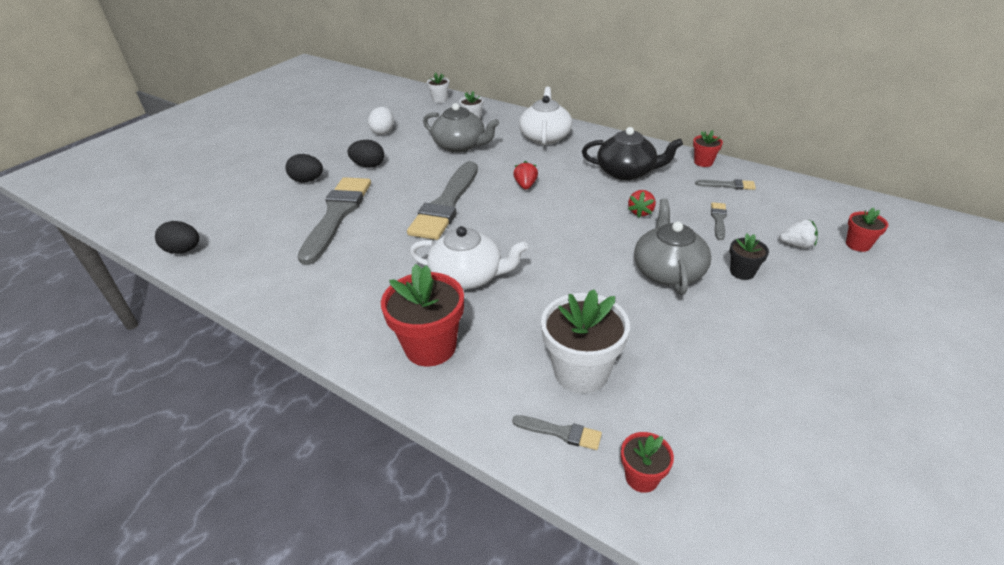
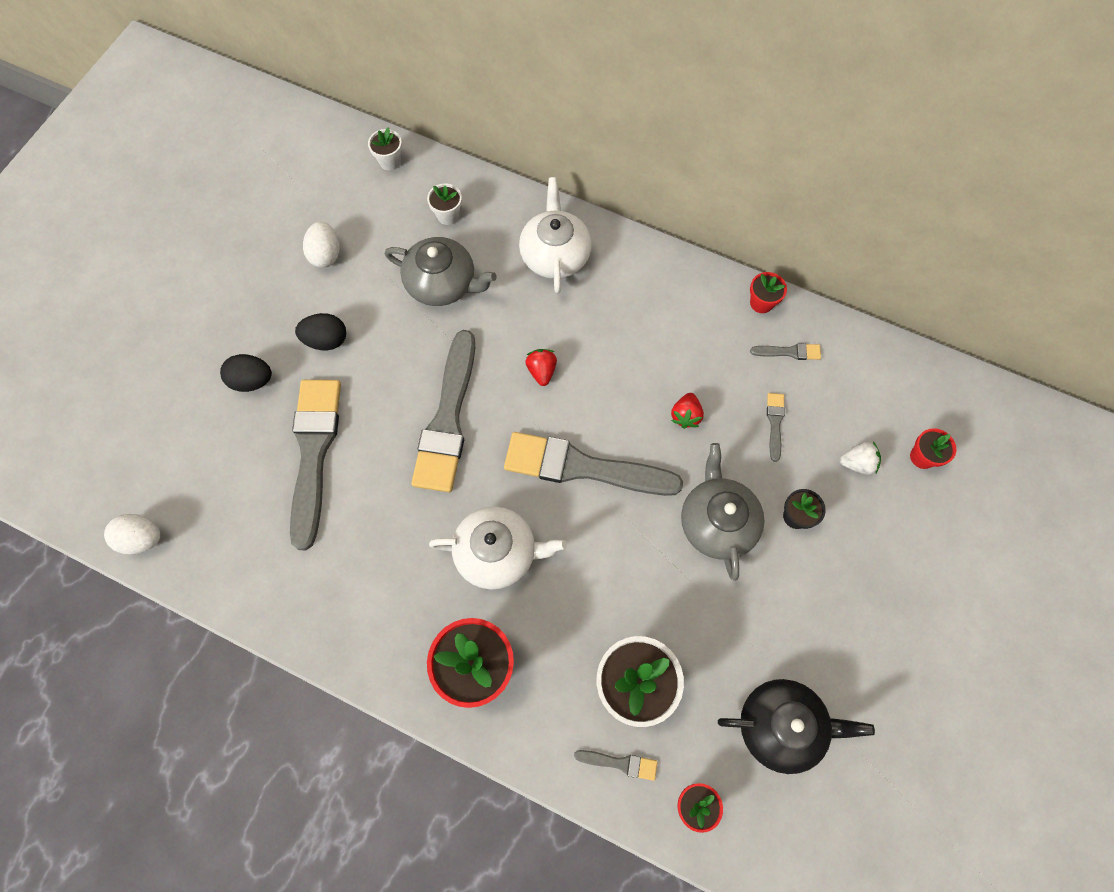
camera: 10 degrees left, 30 degrees up
(184, 250) = (142, 538): black egg -> white egg
(551, 234) = (583, 467): none -> grey brush
(627, 172) = (666, 331): black teapot -> black teapot (781, 726)

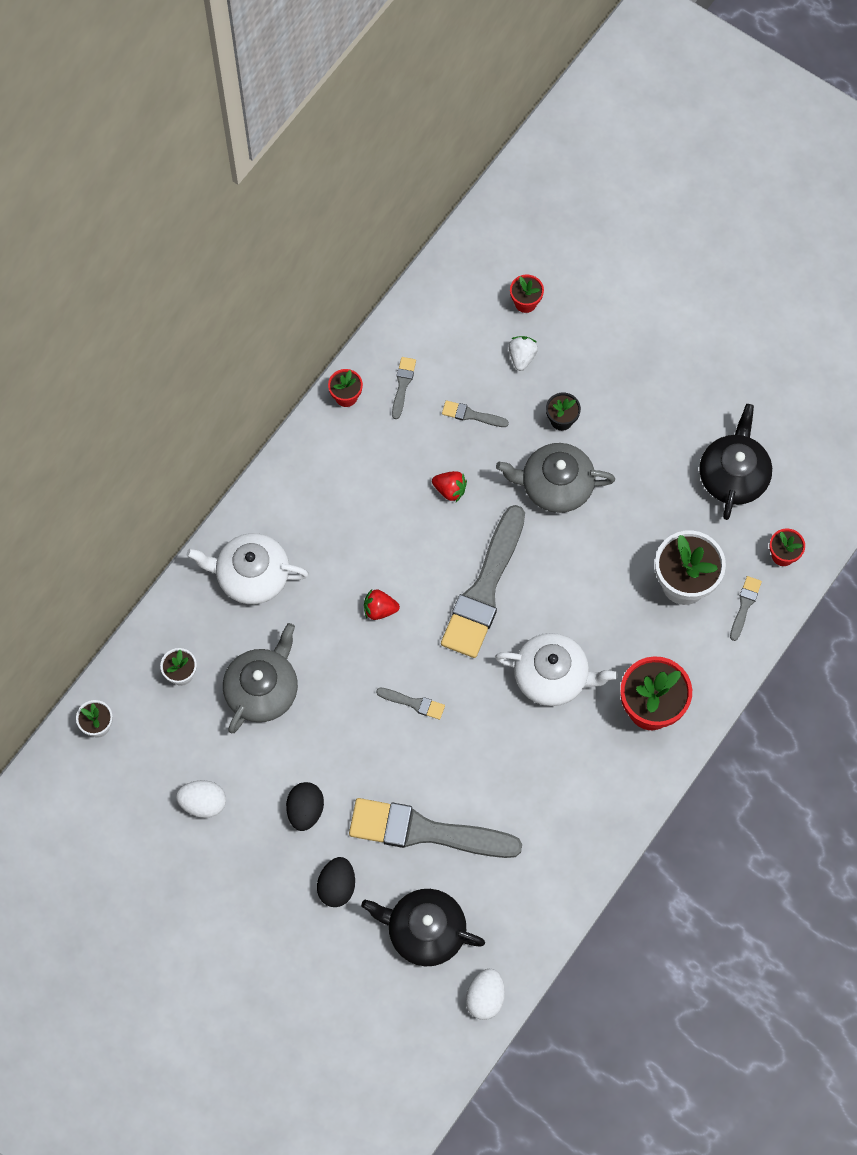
camera: 80 degrees left, 0 degrees up
(211, 469) = (425, 931): none -> black teapot
(448, 419) = (413, 703): grey brush -> grey brush, size x0.42
(497, 552) = (552, 676): white teapot -> white teapot turned 90 degrees clockwise

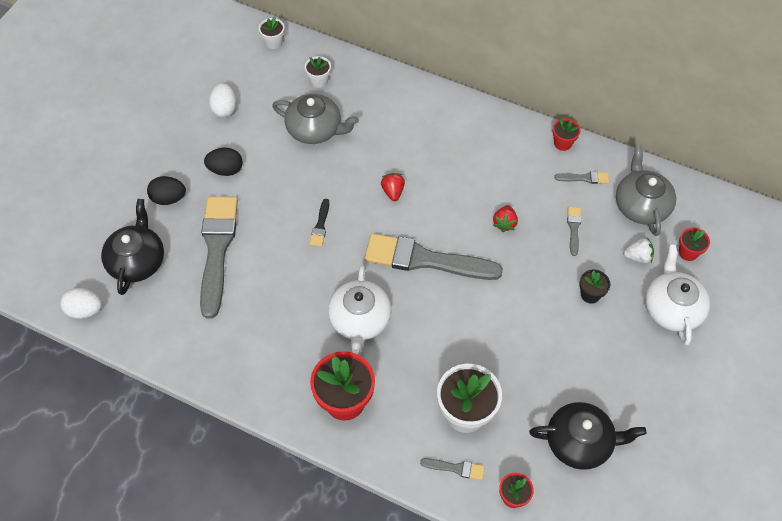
camera: 80 degrees right, 10 degrees down
(251, 575) = (402, 109): white teapot -> white teapot (672, 308)
(413, 703) = (320, 225): grey brush -> black brush
(555, 485) = (529, 298): grey teapot -> grey teapot (641, 205)

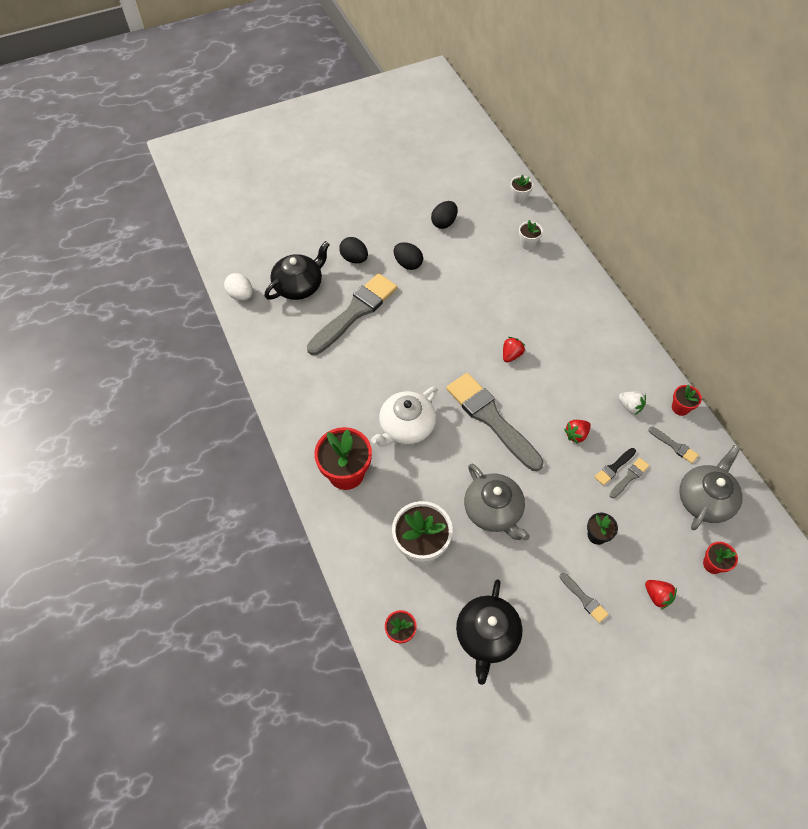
camera: 40 degrees right, 0 degrees up
(224, 109) = (444, 223): white egg -> black egg
(315, 129) = (494, 275): grey teapot -> grey teapot (493, 510)
(320, 225) = (438, 343): black brush -> black brush (614, 467)
(455, 468) = (378, 579): grey brush -> grey brush (584, 599)
(580, 442) = (487, 635): black teapot -> black teapot turned 60 degrees clockwise
(637, 257) = (664, 536): white strawberry -> white strawberry (630, 406)
(672, 308) = (657, 596): white teapot -> red strawberry

